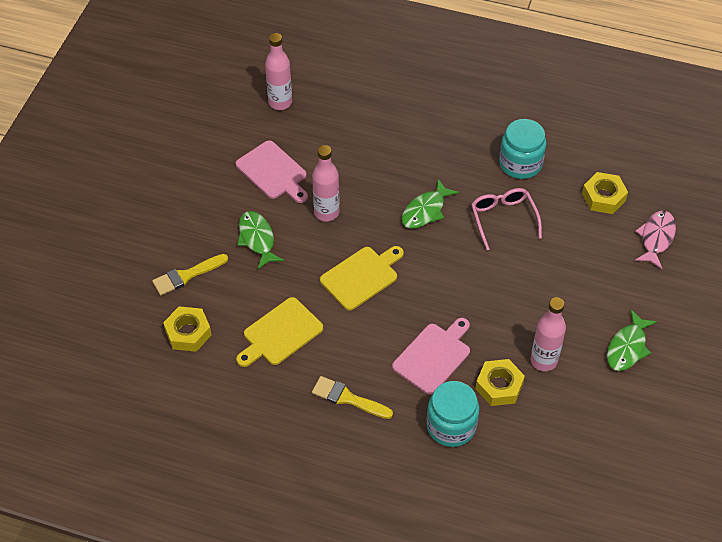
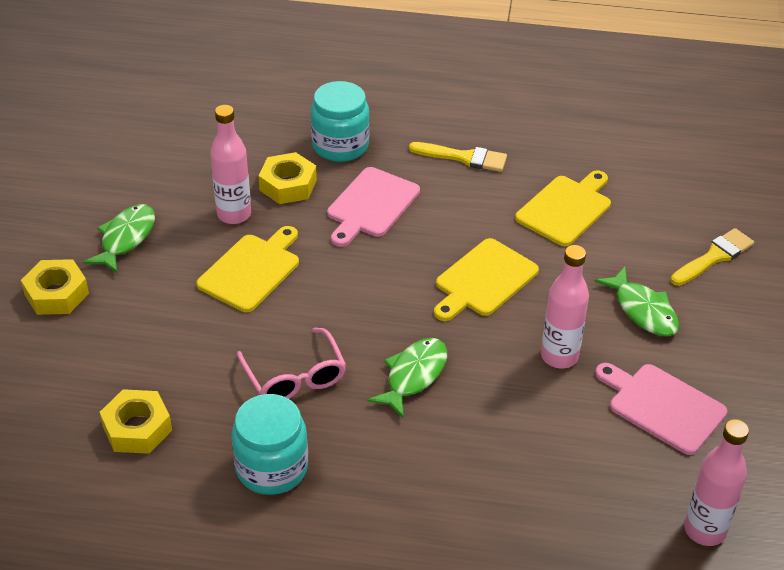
camera: 170 degrees right, 10 degrees down
(188, 333) = (677, 198): yellow nut -> yellow nut (56, 294)
(530, 306) = (251, 270): none -> yellow cutting board
(656, 238) = (63, 375): pink fish -> none

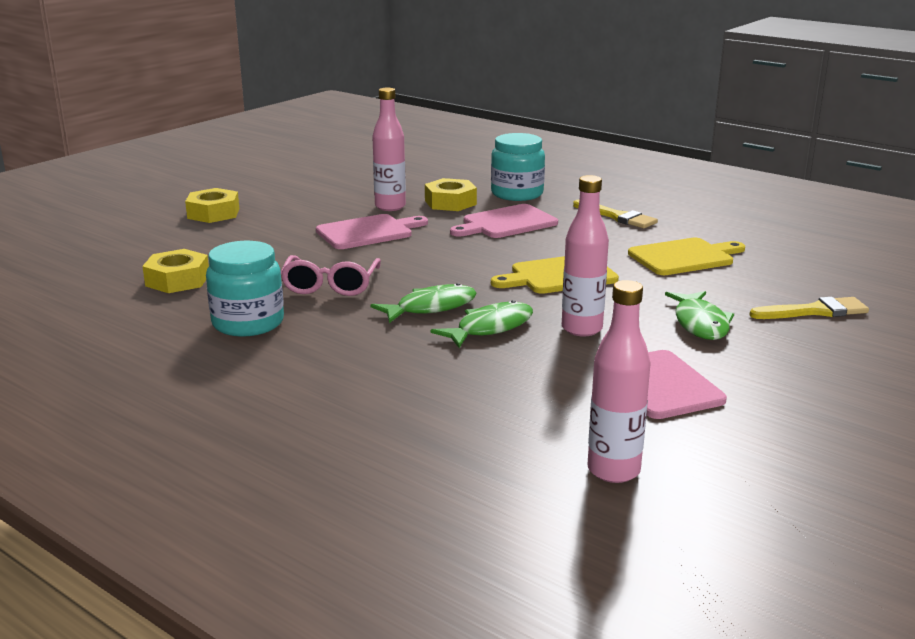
camera: 30 degrees right, 20 degrees down
(126, 238) = (296, 201): green fish -> green fish (490, 328)
(251, 270) = (368, 232): yellow cutting board -> pink cutting board

